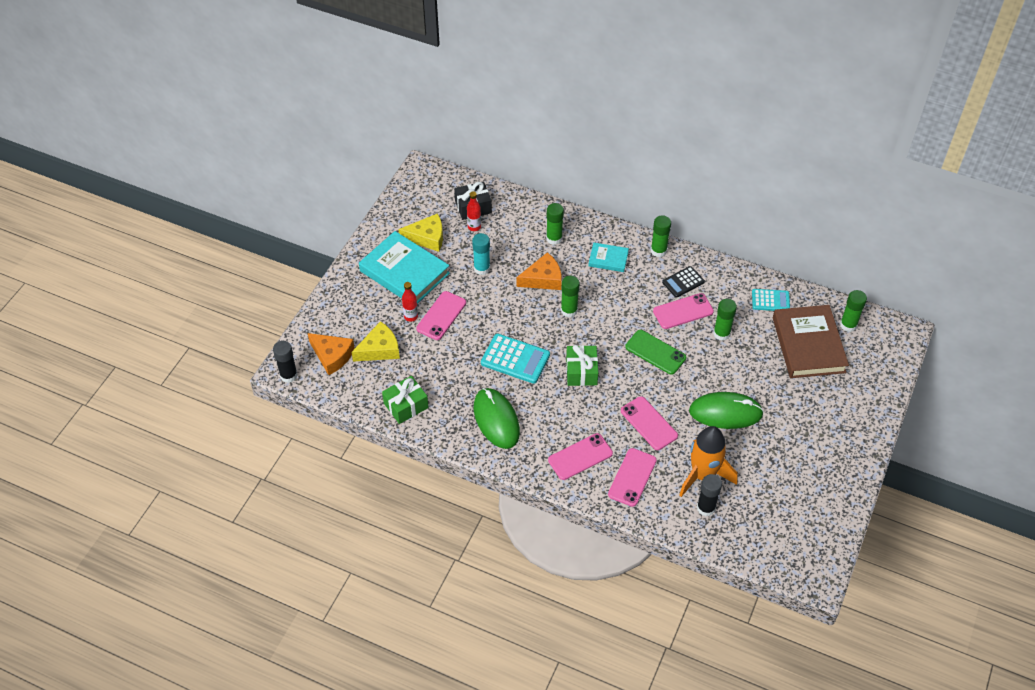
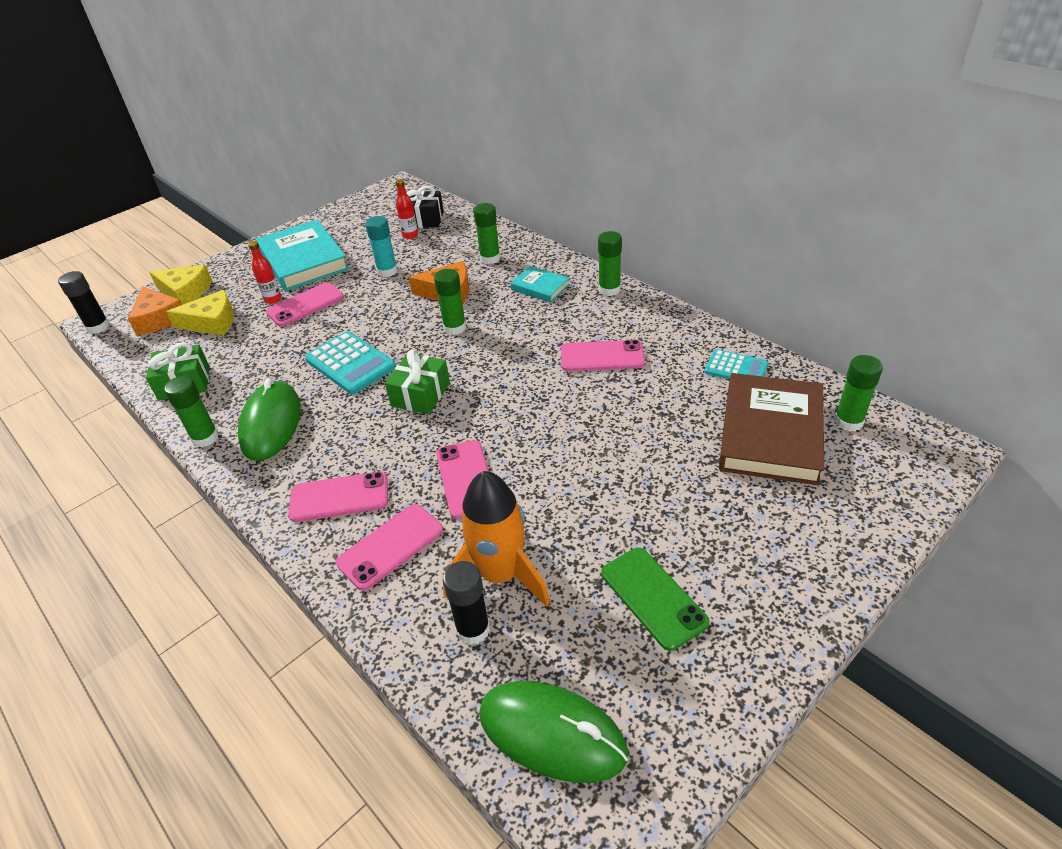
camera: 25 degrees right, 10 degrees down
(427, 237) = (353, 236): yellow cheese -> yellow cheese (186, 292)
(655, 352) = (534, 394): green phone -> green phone (653, 597)
(683, 282) = (621, 326): black calculator -> none
(721, 333) = (642, 392): green glue stick -> green glue stick (205, 438)
(725, 413) = (590, 493): green mouse -> green mouse (552, 733)

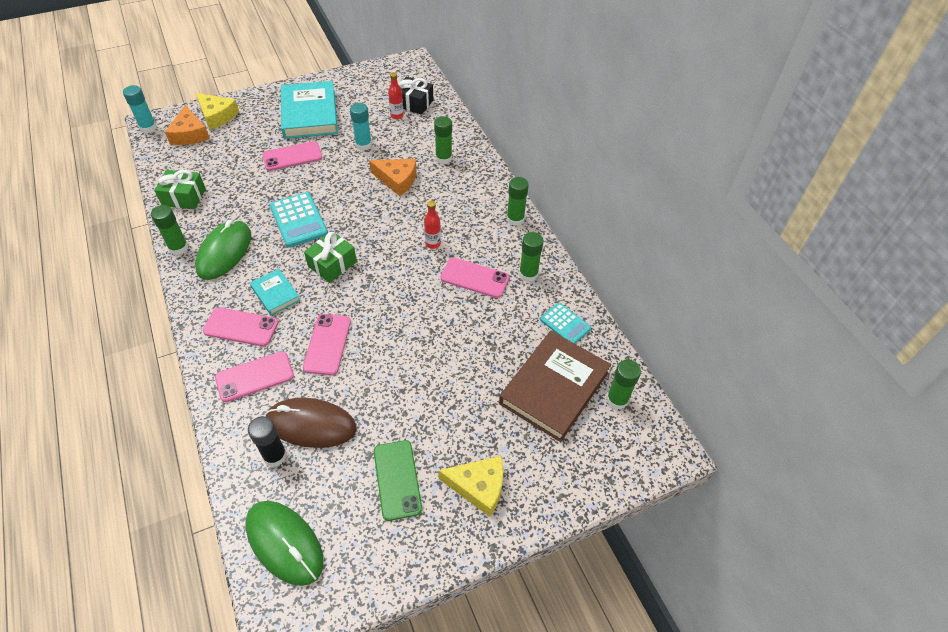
camera: 15 degrees right, 10 degrees up
(98, 327) = (148, 127): black glue stick -> turquoise glue stick
(212, 322) = (223, 150): yellow cheese -> yellow cheese (478, 487)
(273, 299) = (272, 143): red bottle -> red bottle (433, 244)
(455, 328) = (385, 214): green glue stick -> green glue stick (528, 274)
(500, 575) = (311, 424): orange rocket -> brown mouse
(540, 287) = (465, 199): turquoise book -> turquoise book (275, 294)

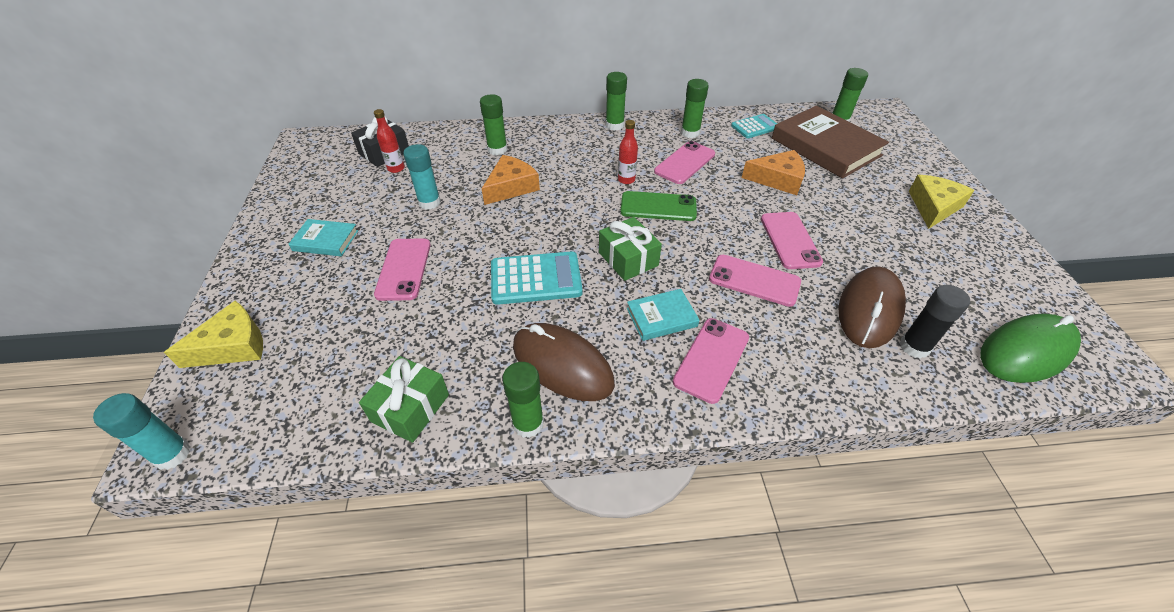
camera: 70 degrees left, 5 degrees down
(190, 134) = (249, 388): orange cheese -> orange cheese (778, 179)
(224, 252) = (562, 364): green mouse -> brown mouse
(255, 376) = (796, 353): pink phone -> pink phone (790, 240)
(309, 114) = (325, 241): turquoise book -> turquoise book, size x0.50
(397, 479) = (933, 255): green phone -> green phone (658, 207)

